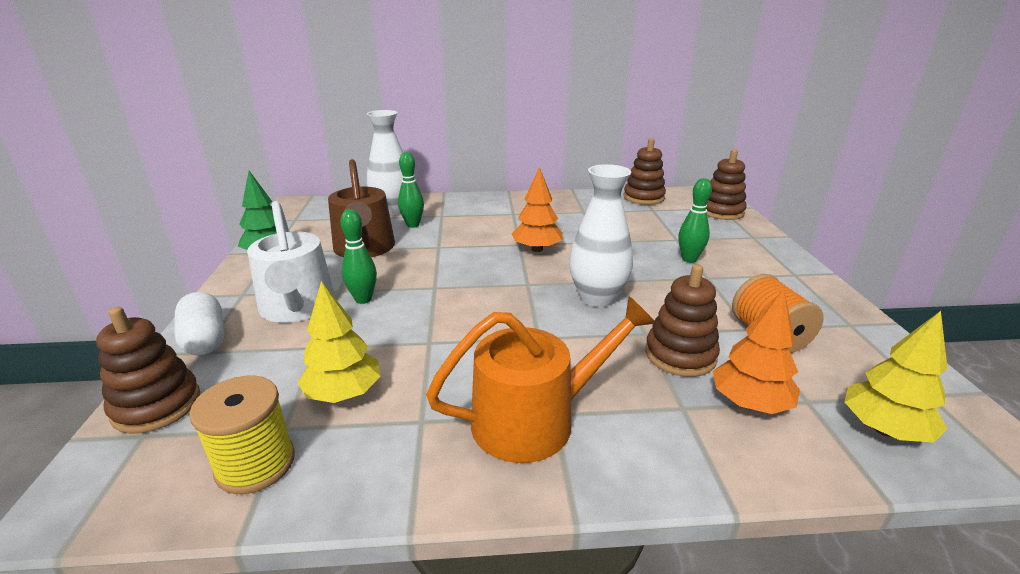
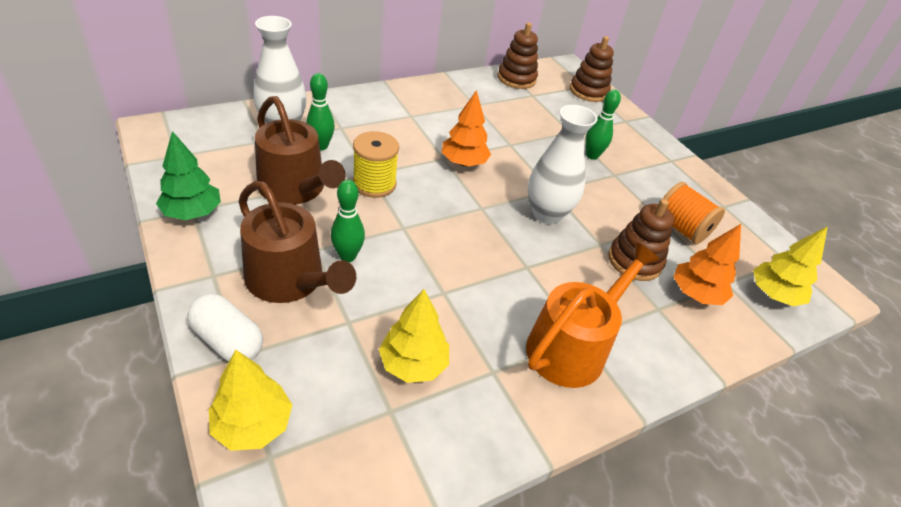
camera: 30 degrees left, 15 degrees up
(157, 405) = (253, 425): brown stacking toy -> yellow tree
(255, 464) = (396, 450): yellow spool -> yellow spool (374, 184)
(297, 308) = (290, 280): white watering can -> brown watering can

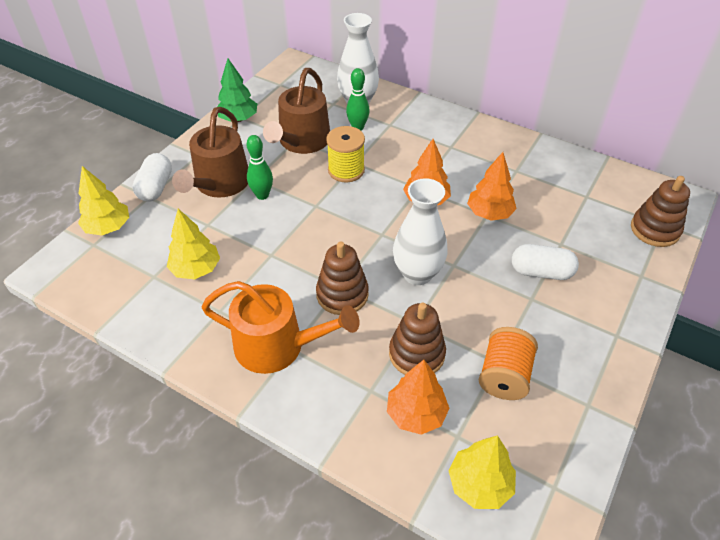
camera: 65 degrees right, 5 degrees up
(510, 142) = (489, 213): none -> orange tree
(516, 79) = (598, 175): brown stacking toy -> brown stacking toy (342, 294)
(592, 156) = (541, 272): green bowling pin -> white capsule

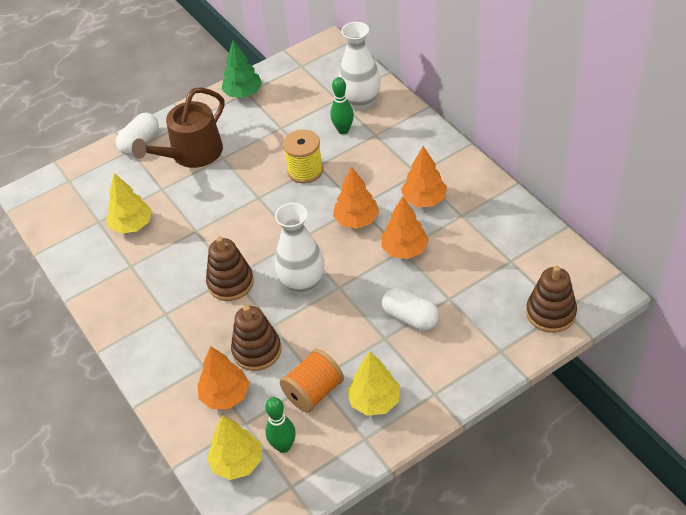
camera: 30 degrees right, 0 degrees up
(108, 227) = (86, 169): yellow tree -> yellow tree (374, 401)
(262, 195) = (220, 175): green bowling pin -> green bowling pin (283, 446)
(277, 346) = (156, 308): orange watering can -> none
(302, 141) = (284, 131): brown watering can -> none
(474, 166) = (424, 200): none -> orange tree

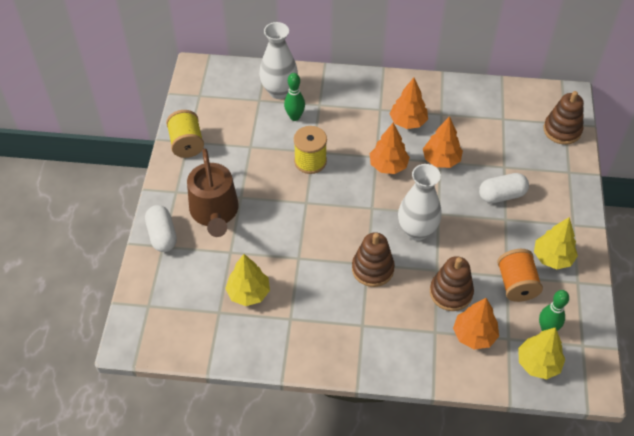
camera: 55 degrees left, 5 degrees up
(243, 93) = (187, 144): green tree -> yellow spool

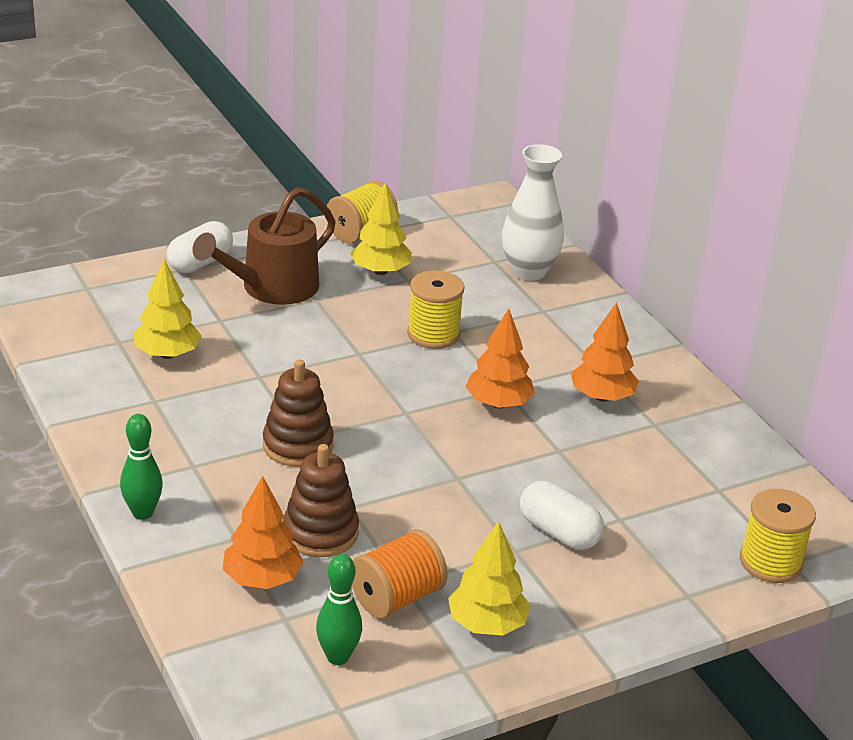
camera: 55 degrees right, 20 degrees down
(295, 117) = (497, 298): green bowling pin -> green bowling pin (142, 513)
(417, 231) = (404, 466): white vase -> none
(441, 160) = (563, 450): orange tree -> none
(538, 363) = (262, 665): yellow tree -> yellow tree (380, 271)
(562, 130) = (770, 562): brown stacking toy -> yellow spool

